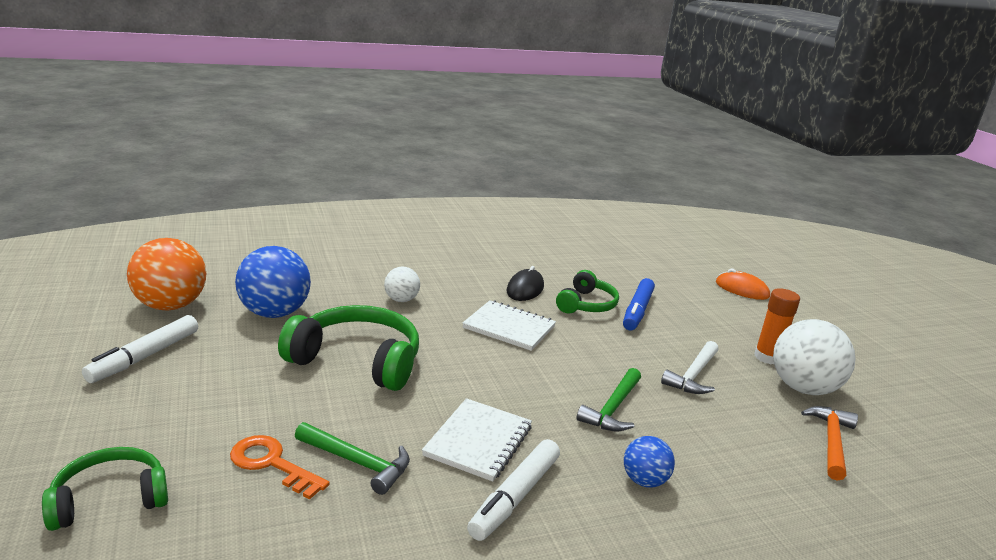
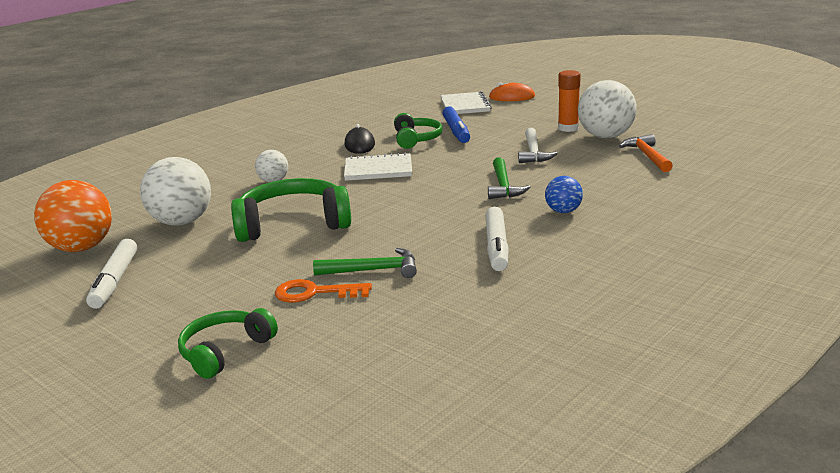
camera: 25 degrees left, 0 degrees up
(274, 313) = (181, 222): blue ball -> white ball
(478, 441) = (438, 231): white notebook -> white notebook (465, 105)

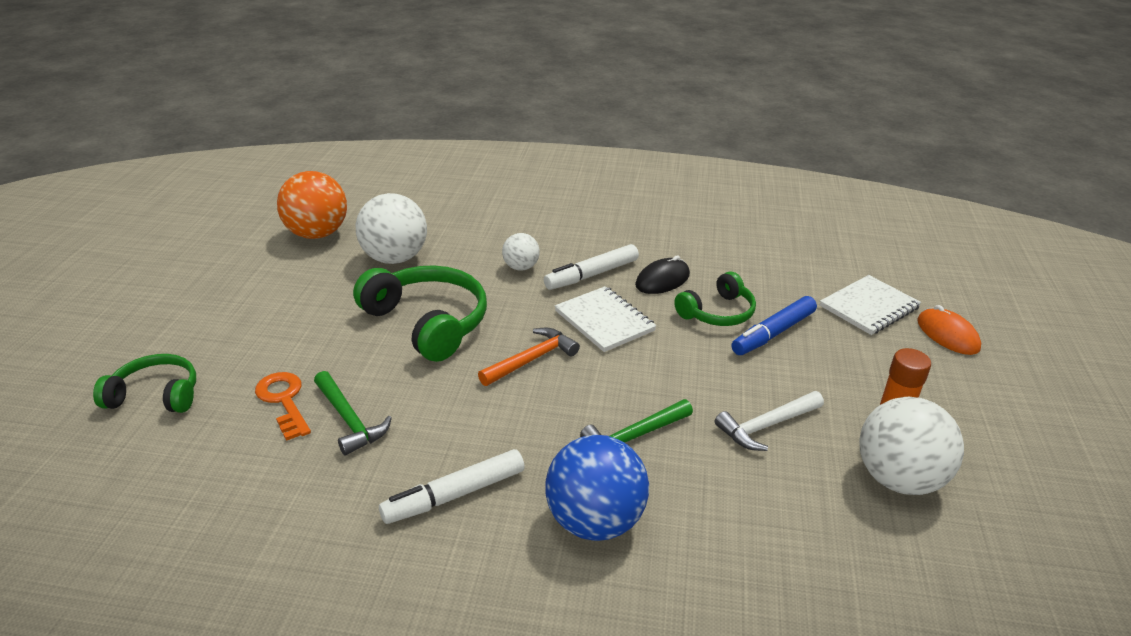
camera: 55 degrees right, 10 degrees up
(115, 281) = (264, 278): white marker -> white marker (592, 275)
(563, 211) = (594, 522): blue ball -> blue ball, size x1.87
(647, 156) = (866, 552): orange hammer -> orange hammer (532, 359)

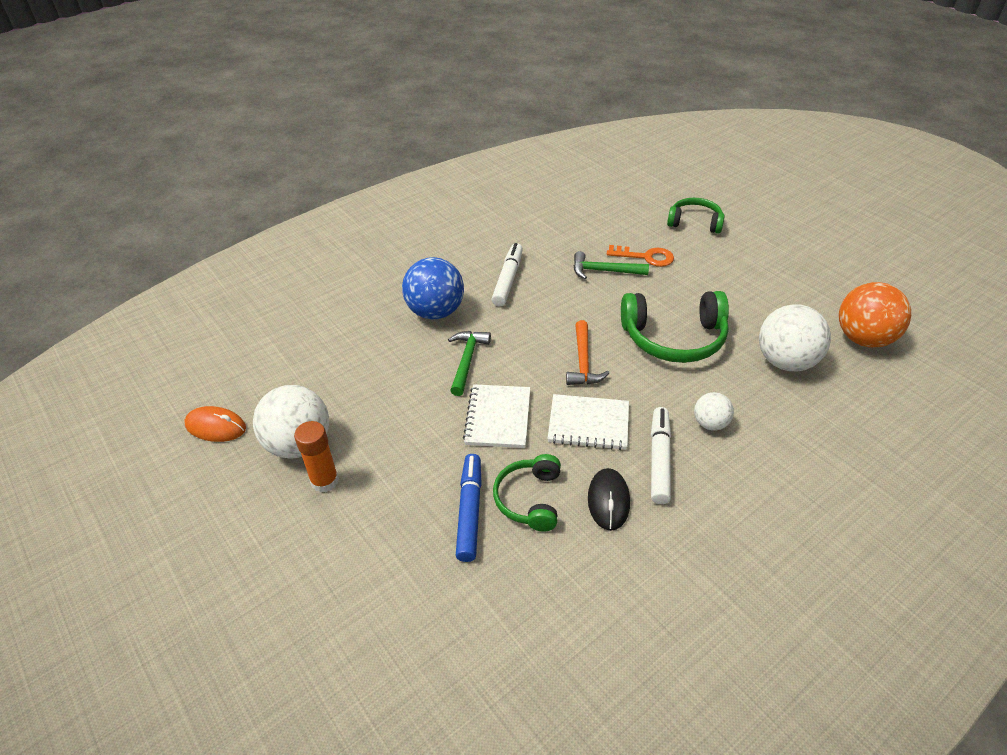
camera: 135 degrees right, 10 degrees up
(155, 395) = (695, 222): green headphones -> green headphones turned 120 degrees counterclockwise
(766, 426) = (403, 423): white hammer -> none
(869, 307) = (421, 621): white notebook -> white notebook (498, 417)
(947, 335) = (329, 639): orange mouse -> orange mouse (216, 426)

